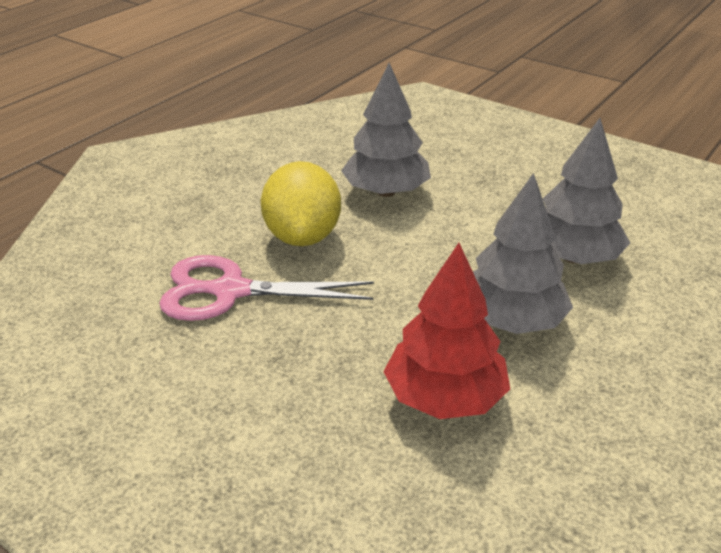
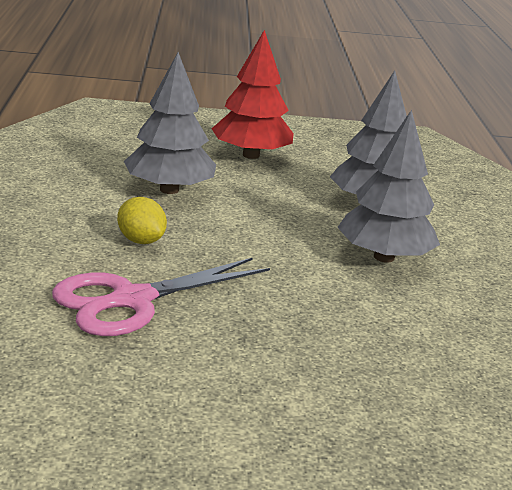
camera: 40 degrees left, 10 degrees down
(302, 236) = (140, 241): yellow lemon -> yellow lemon, size x0.55
(444, 397) = (404, 321): red tree -> red tree (251, 155)

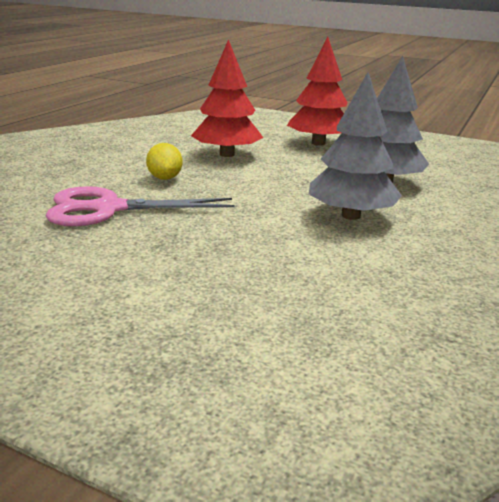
camera: 30 degrees right, 0 degrees up
(169, 190) = (226, 154): grey tree -> red tree

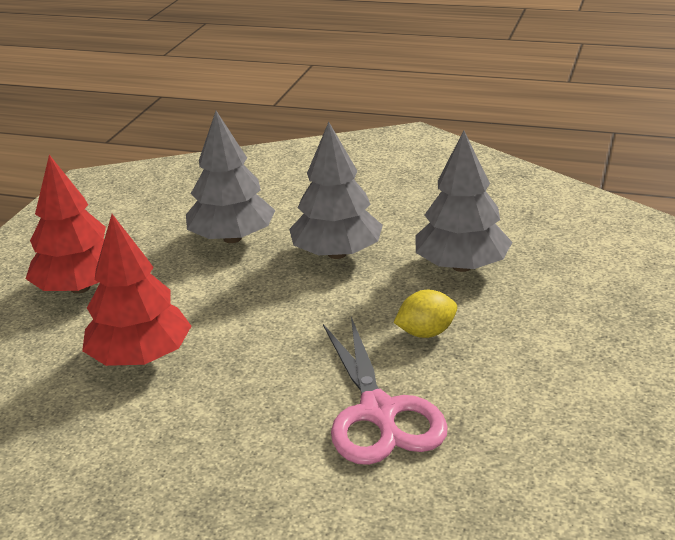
camera: 95 degrees left, 5 degrees up
(165, 178) = (255, 392): yellow lemon -> yellow lemon (426, 333)
(312, 269) = (461, 266): none -> grey tree

